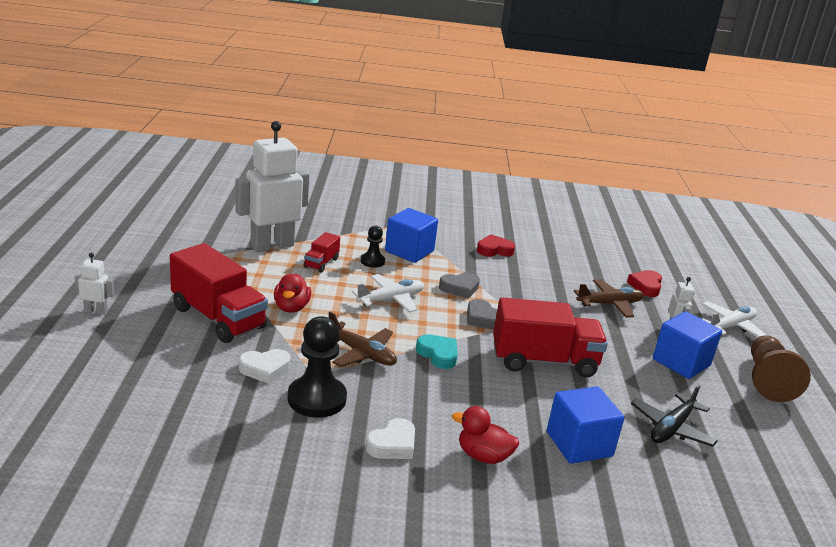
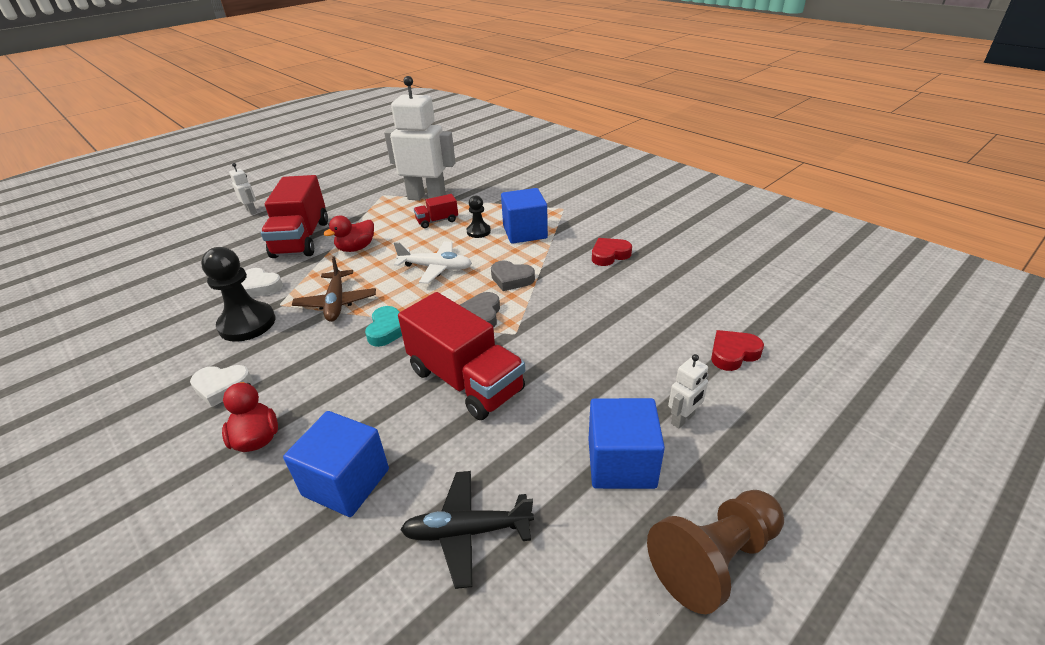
camera: 50 degrees right, 10 degrees up
(494, 250) = (609, 255): red heart -> red heart turned 60 degrees counterclockwise
(610, 304) = (646, 355): brown plane -> none
(730, 326) = (782, 456): white plane -> none

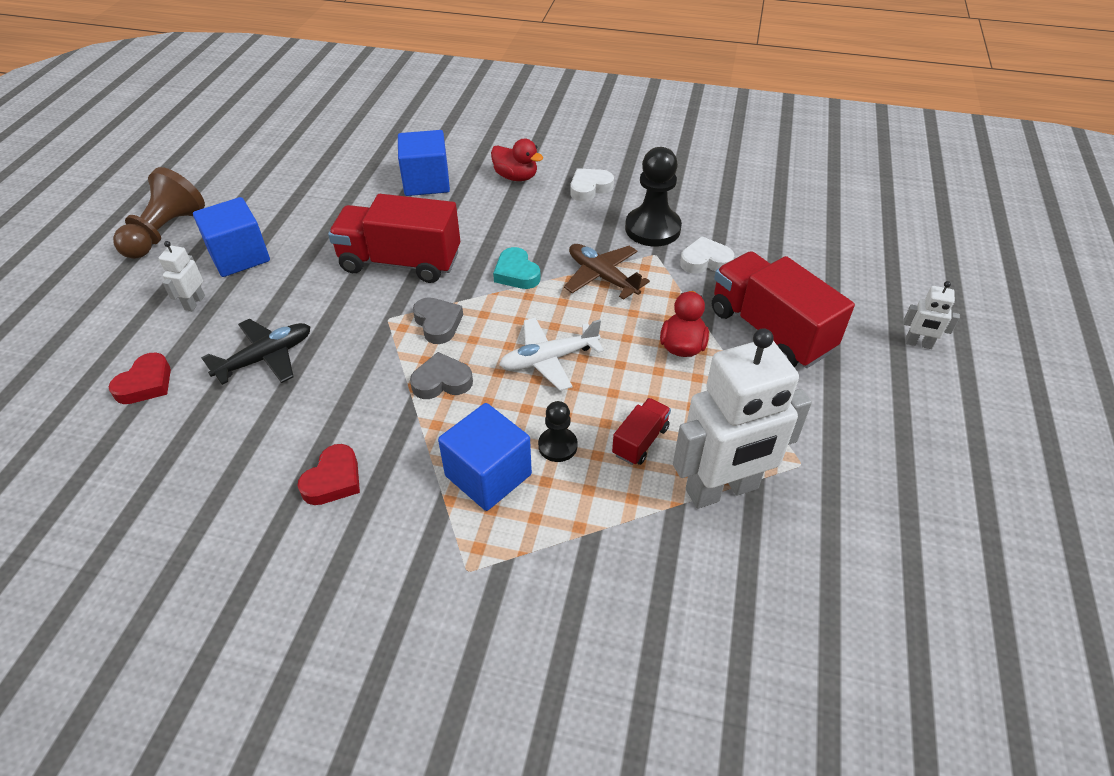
camera: 145 degrees right, 10 degrees up
(466, 532) = (328, 191): black plane -> black plane (266, 357)

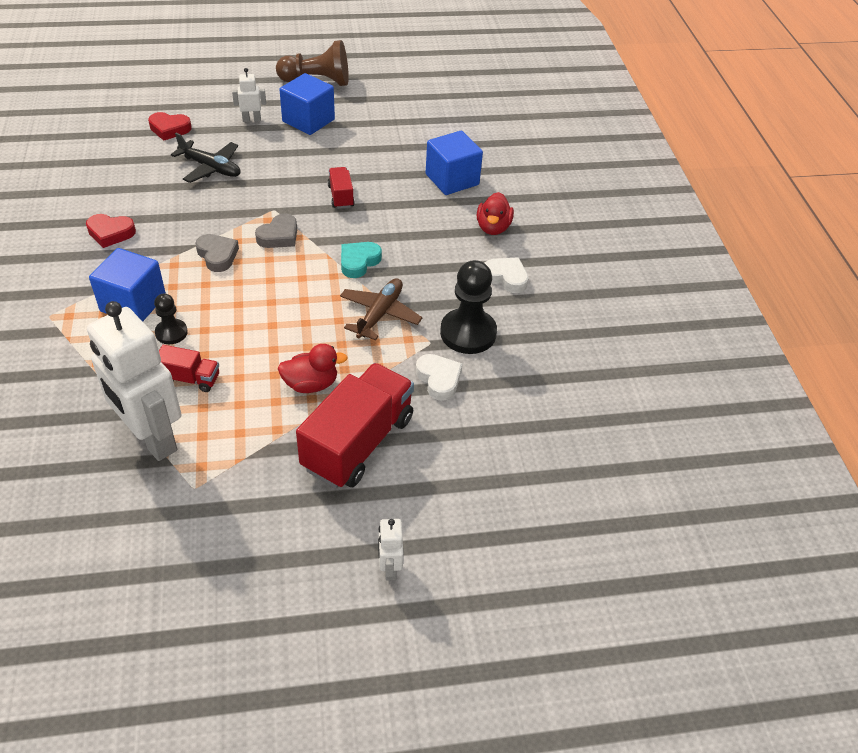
camera: 65 degrees right, 0 degrees up
(400, 262) = (341, 196): red truck -> red truck, size x0.48
(548, 359) = (262, 306): white plane -> none

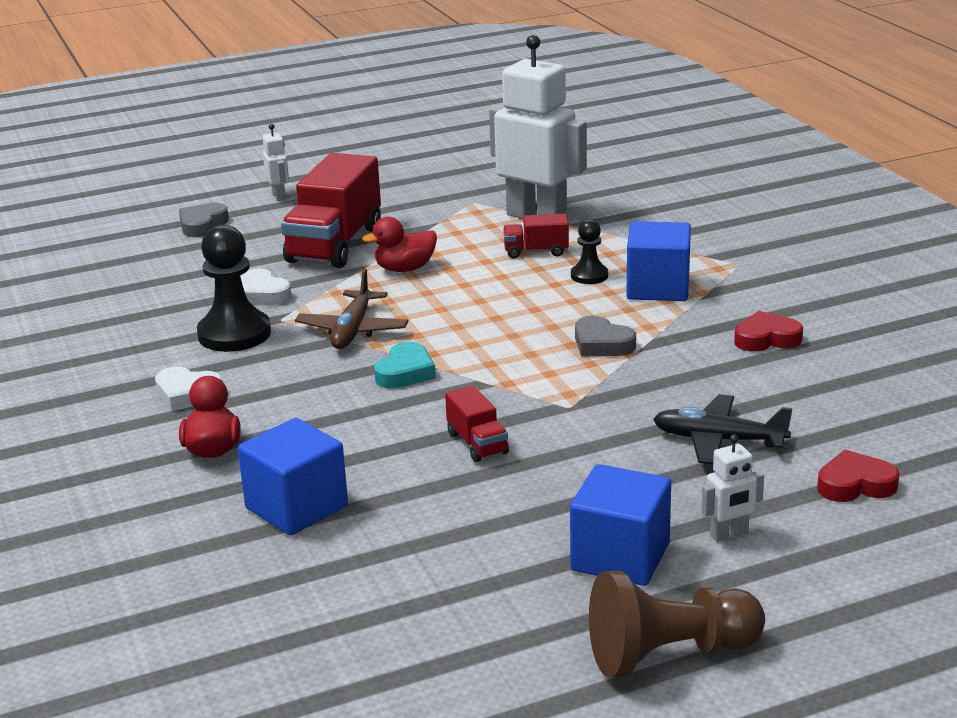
camera: 170 degrees right, 20 degrees down
(279, 236) = (536, 378): grey heart -> grey heart (202, 225)

